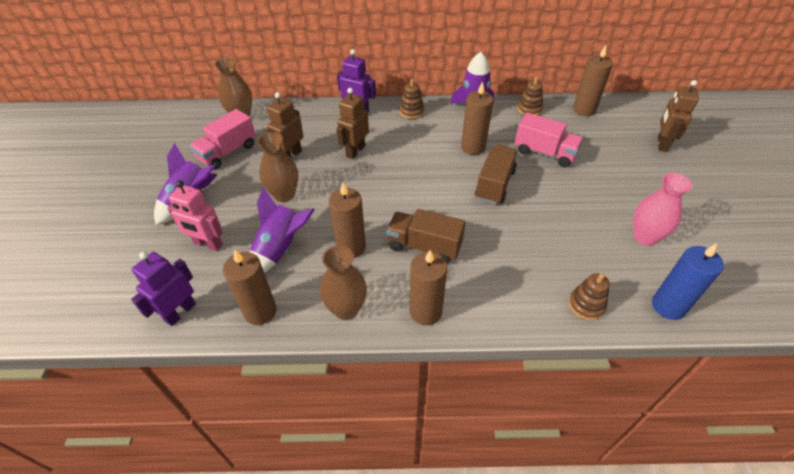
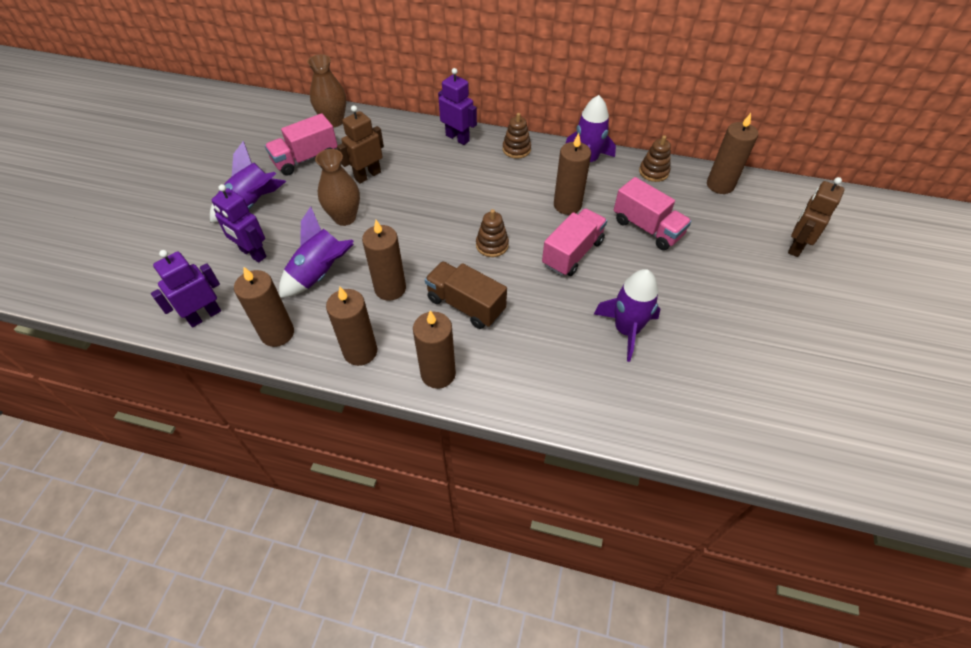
camera: 15 degrees right, 5 degrees up
(208, 244) = (253, 253): pink robot -> purple robot
(346, 309) = (360, 351): brown vase -> brown candle
(355, 151) = (436, 184): brown robot -> none
(495, 184) = (572, 253): brown truck -> pink truck
(567, 237) = (626, 330): none -> purple rocket
(586, 305) = (611, 409): brown stacking toy -> brown stacking toy (492, 245)
(645, 237) = (717, 351): pink vase -> none
(668, 306) = (704, 433): blue candle -> none

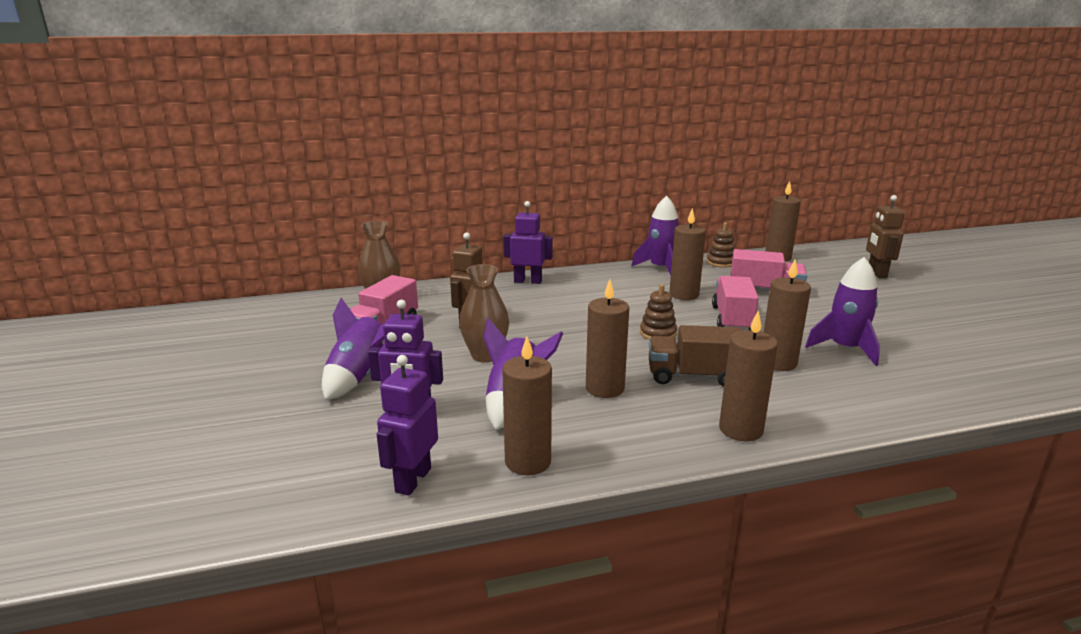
camera: 30 degrees left, 30 degrees down
(360, 351) = (641, 442): brown candle -> brown candle (778, 363)
(516, 149) = (592, 276): brown stacking toy -> none

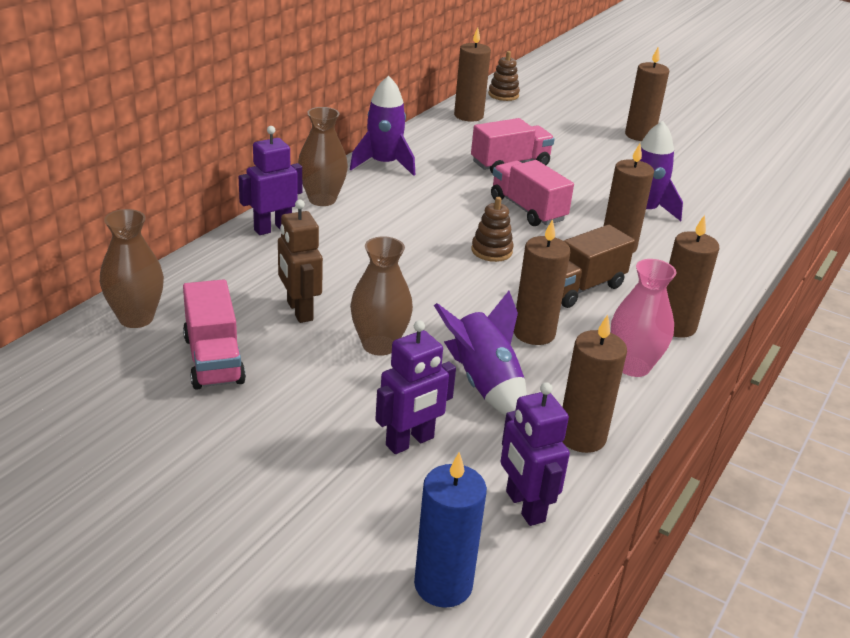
camera: 45 degrees left, 10 degrees up
(288, 492) = (443, 585): none -> blue candle
(360, 376) = (293, 431): purple rocket -> none
(584, 276) = (322, 199): none -> brown vase
(651, 439) = (633, 366): none -> pink vase
(684, 295) = (450, 193): brown candle -> brown candle (639, 135)
(720, 262) = (428, 138): brown stacking toy -> brown stacking toy (503, 95)
(876, 273) = (567, 112): brown robot -> none

